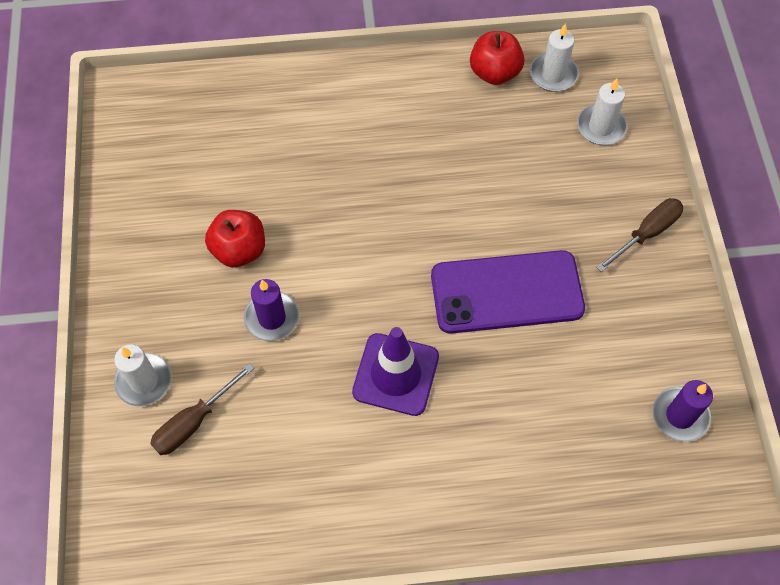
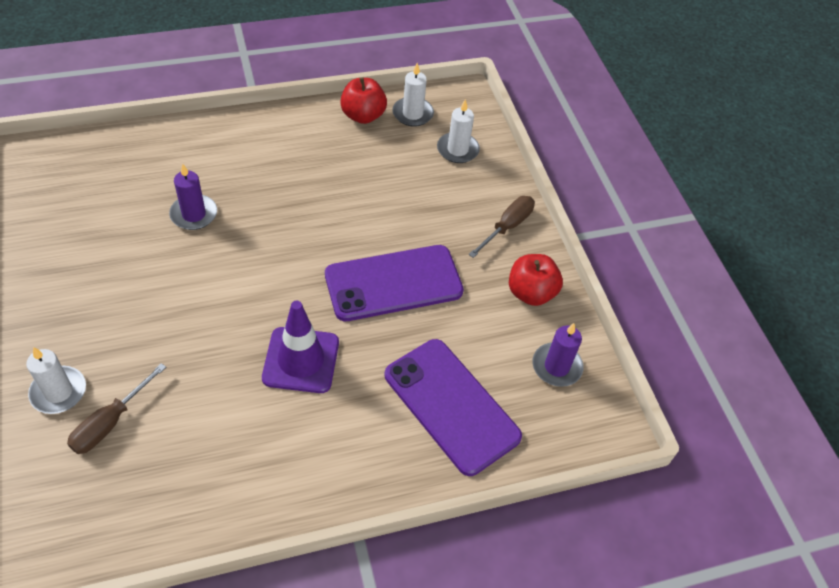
camera: 15 degrees left, 10 degrees down
(239, 250) = (146, 271): red apple -> red apple (531, 293)
(272, 318) = (180, 325): purple candle -> purple candle (194, 214)
(554, 448) = (451, 405): none -> purple phone

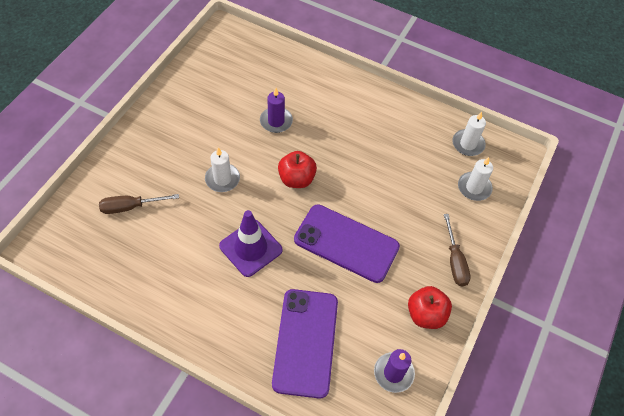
camera: 45 degrees right, 5 degrees up
(58, 392) = (123, 172): white candle -> white candle (222, 179)
(363, 116) = (433, 125): red apple -> red apple (296, 179)
(507, 227) = (455, 261): brown screwdriver -> brown screwdriver turned 90 degrees clockwise

